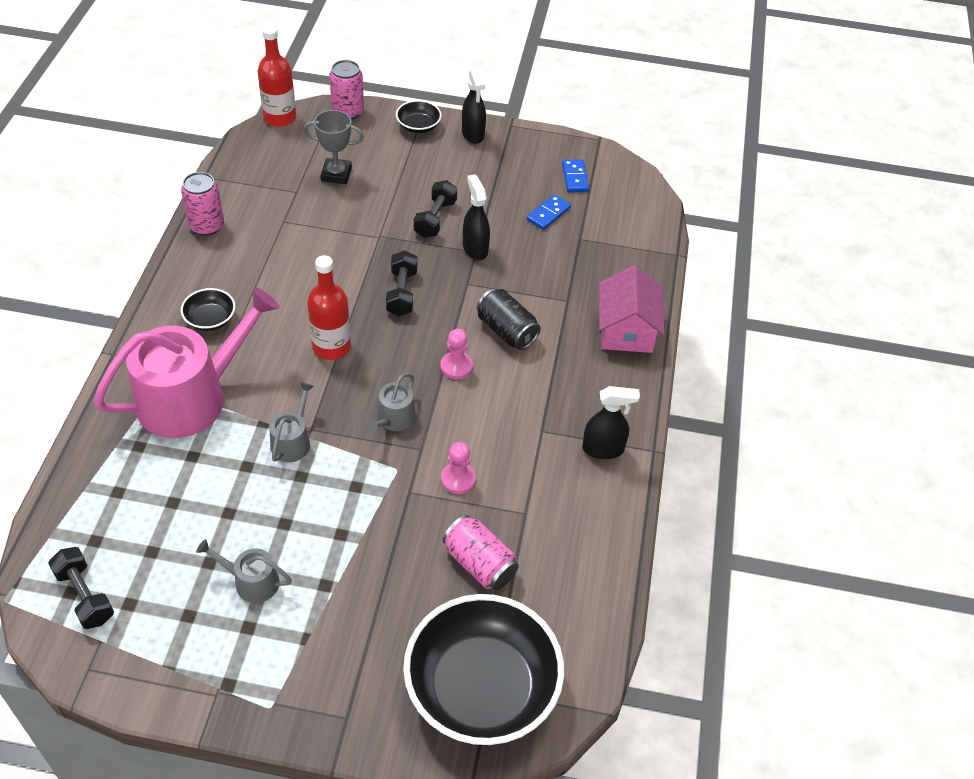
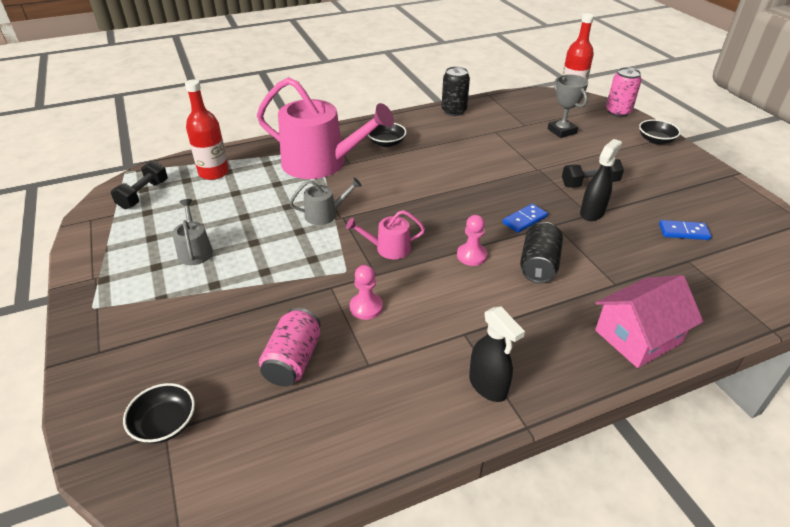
camera: 60 degrees right, 10 degrees down
(207, 226) = (454, 111): pink can -> black can
(331, 347) = (420, 193): red bottle -> red bottle (214, 172)
(393, 419) = (388, 248): grey watering can -> pink watering can
(402, 293) = (504, 200): black dumbbell -> none
(473, 134) = (691, 163): black spray bottle -> none
(481, 688) = (165, 424): black bowl -> black bowl, size x0.43
(575, 177) = (743, 228): blue domino -> blue domino (524, 220)

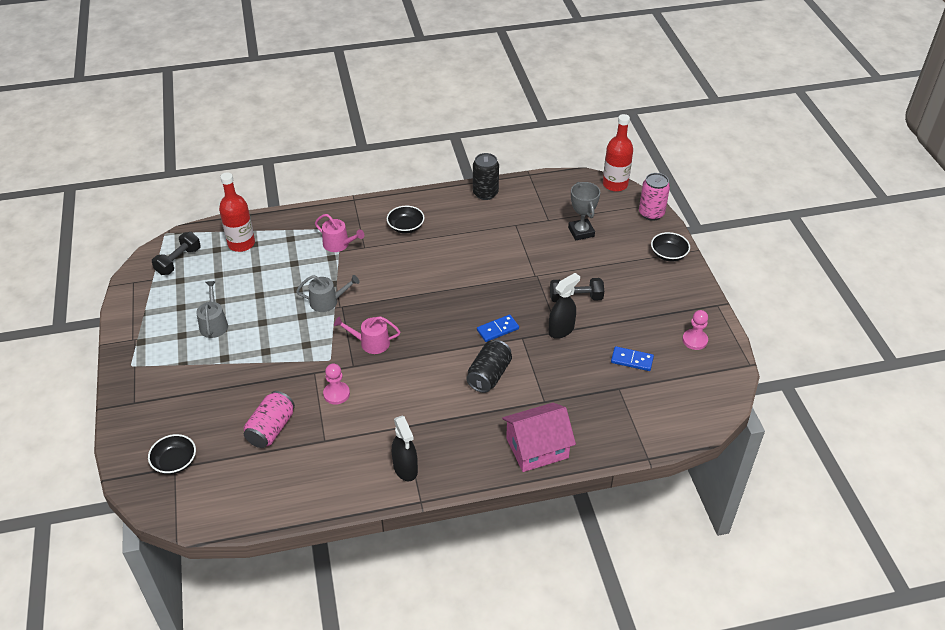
camera: 10 degrees right, 5 degrees up
(321, 163) = (339, 244): pink watering can -> pink watering can, size x0.45
(471, 255) = (437, 359): pink pawn -> pink pawn (694, 340)

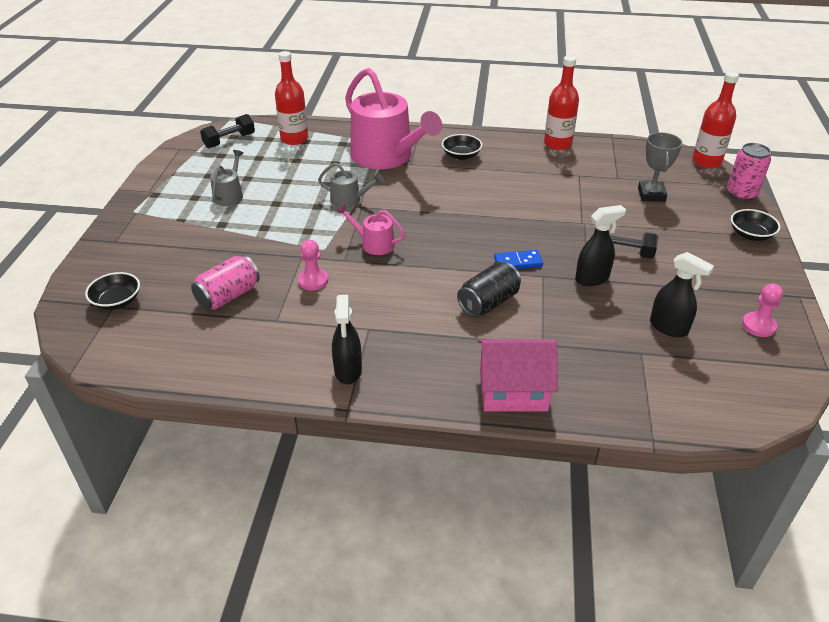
camera: 20 degrees right, 5 degrees down
(339, 244) = (386, 157): pink watering can -> pink watering can, size x2.24
(485, 193) = (557, 144): black can -> red bottle
(632, 360) = (669, 327): blue domino -> black spray bottle

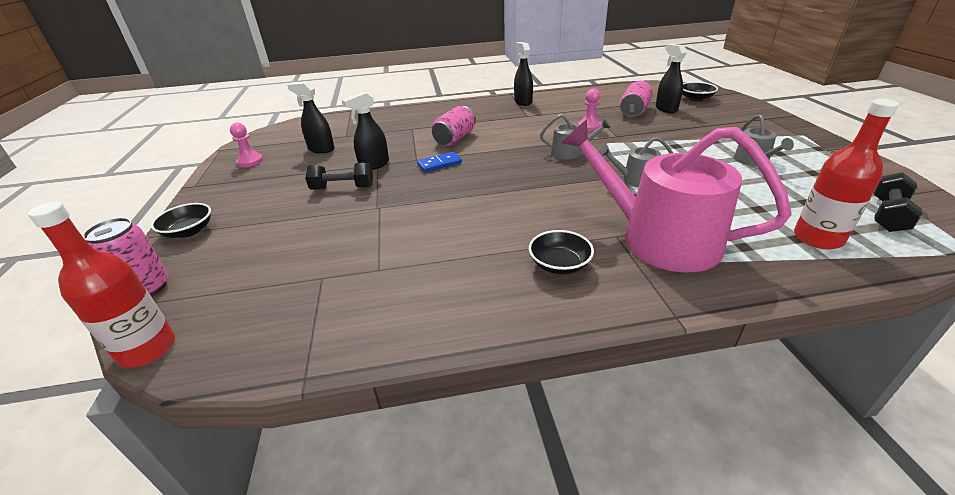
camera: 165 degrees right, 5 degrees down
(185, 290) = (666, 109): none -> black spray bottle
(374, 244) = (570, 153): pink watering can -> grey watering can
(488, 302) = (455, 138): black can -> pink can
(513, 390) = (427, 111): pink house -> none
(557, 144) = (413, 329): red bottle -> none
(651, 195) = (283, 259): grey trophy -> none

